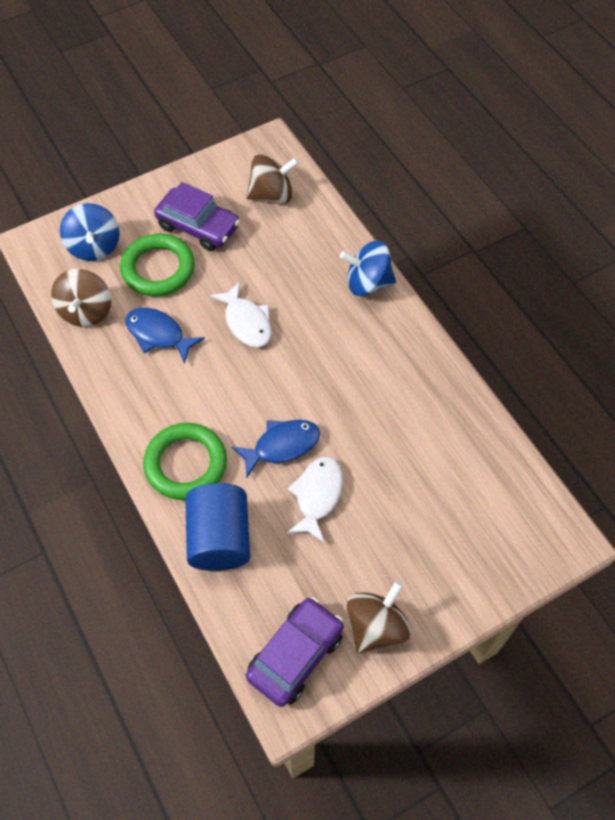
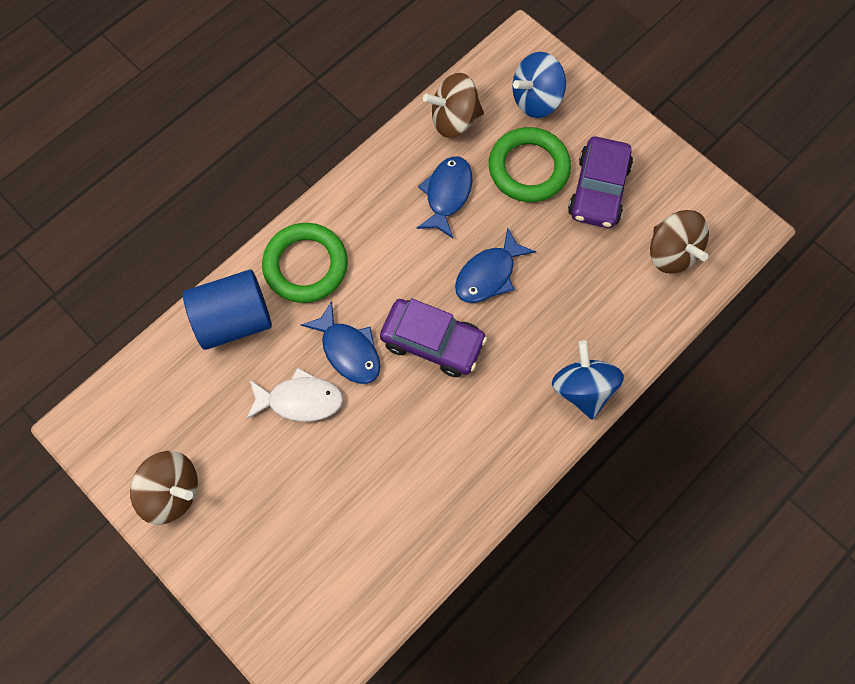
camera: 75 degrees right, 10 degrees up
(246, 322) = (488, 274): white fish -> blue fish
(295, 655) = (130, 421): purple car -> purple car (432, 342)

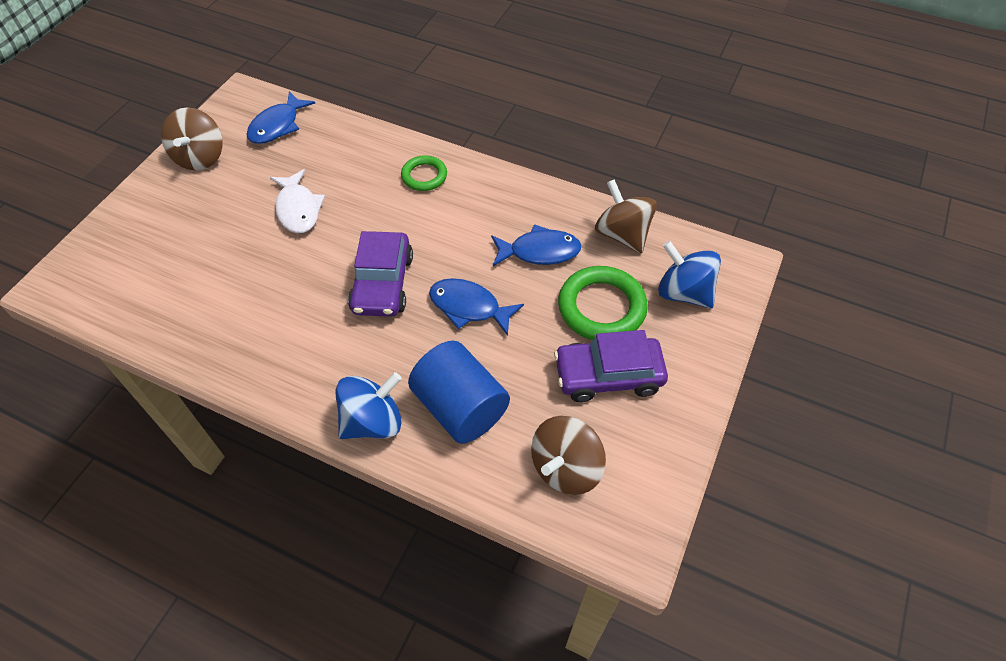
camera: 70 degrees right, 15 degrees down
(234, 320) = (357, 148): blue cylinder -> blue cylinder (460, 407)
(305, 265) = (424, 176): green ring -> green ring, size x0.59
(348, 350) = (354, 227): blue fish -> blue fish (277, 126)

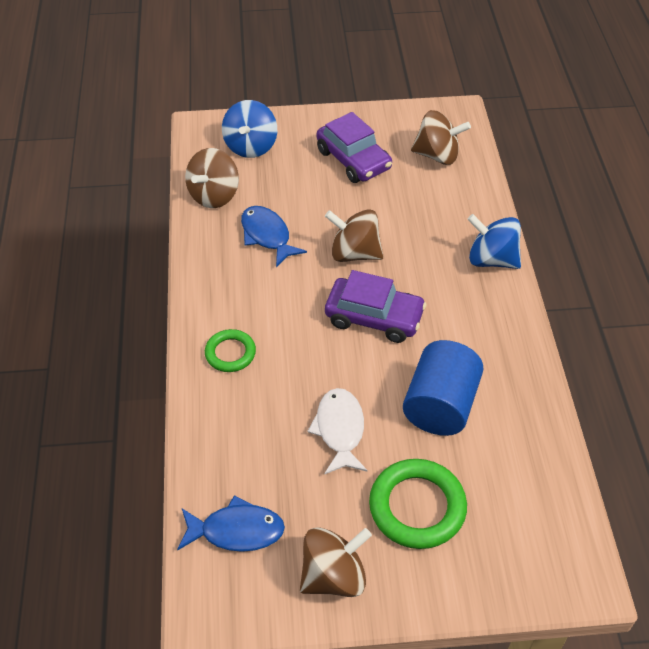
camera: 120 degrees left, 5 degrees down
(298, 209) = (340, 430): white fish -> white fish turned 45 degrees counterclockwise
(383, 283) = (374, 317): purple car -> purple car turned 45 degrees clockwise
(460, 407) = (440, 220): blue cylinder -> blue cylinder (440, 405)
(469, 307) = (354, 253): blue fish -> brown spinning top
(601, 307) = (297, 182): green ring -> green ring (417, 507)

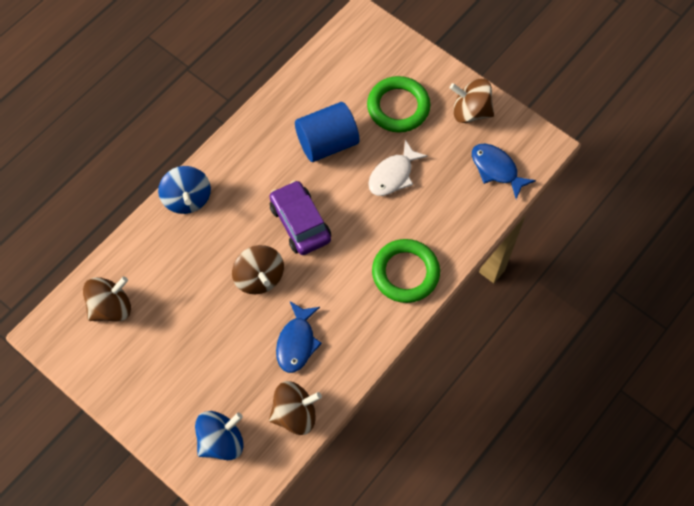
camera: 135 degrees left, 15 degrees up
(230, 353) = (405, 273): green ring -> green ring, size x1.69
(353, 160) = (168, 357): purple car -> none
(437, 155) = (111, 307): brown spinning top -> brown spinning top turned 90 degrees clockwise

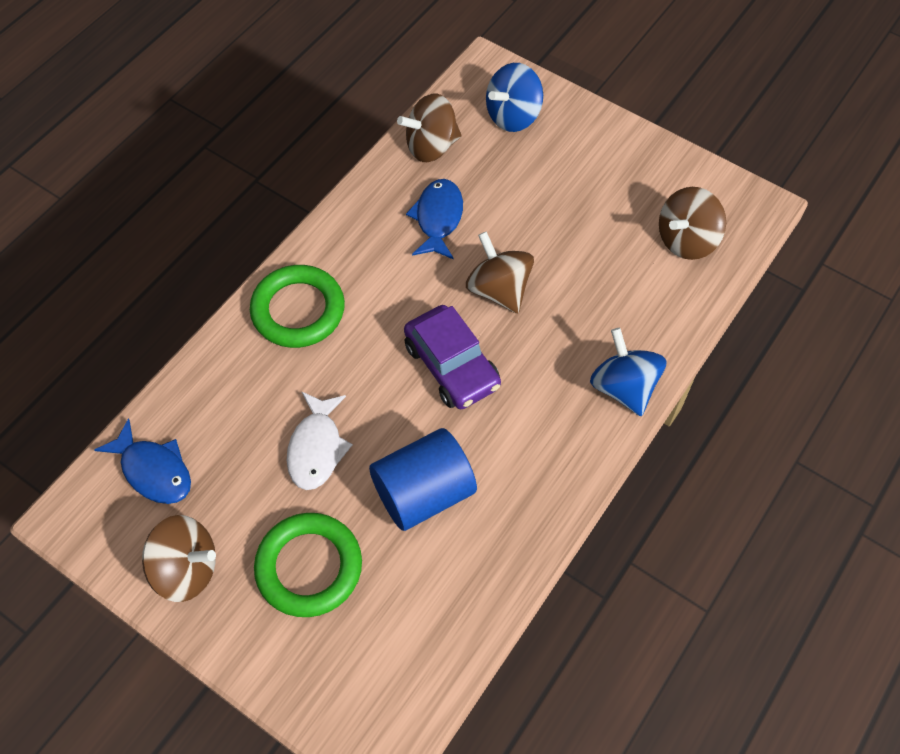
camera: 175 degrees right, 5 degrees down
(393, 175) = (316, 448): white fish -> white fish turned 150 degrees clockwise

